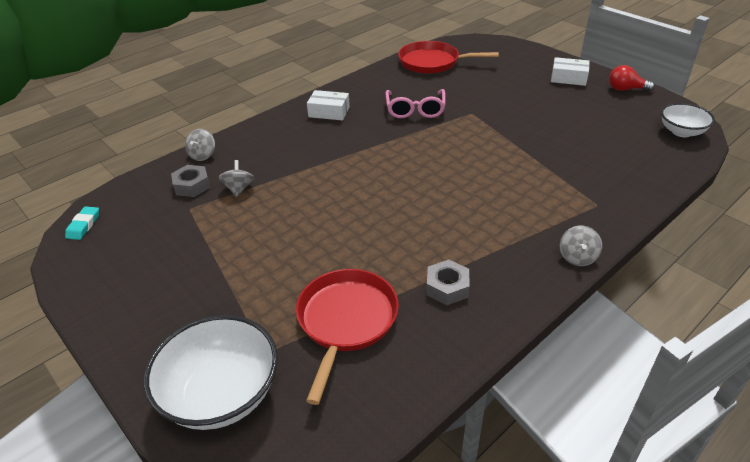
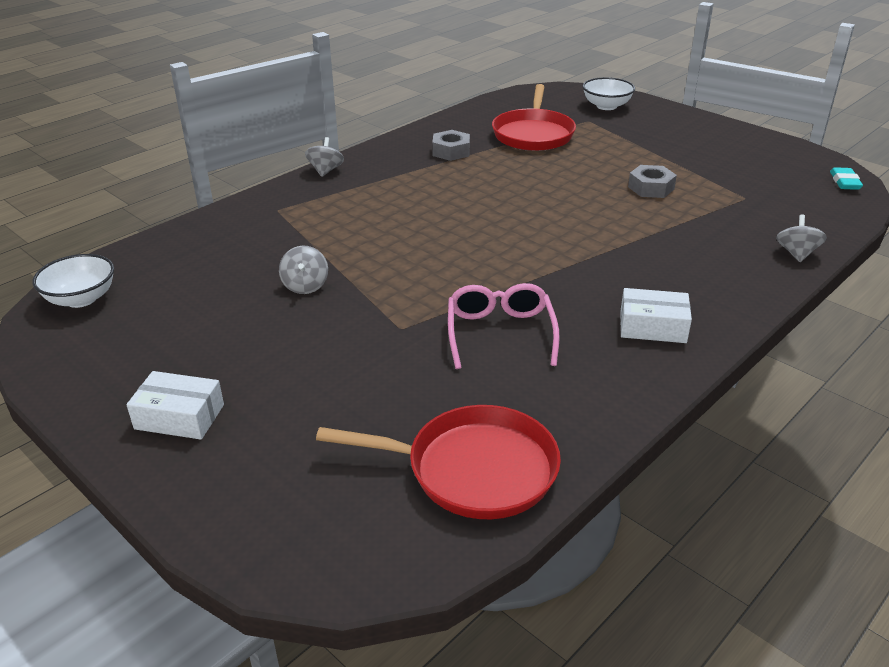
camera: 175 degrees right, 5 degrees down
(192, 185) = (768, 219): grey nut -> grey nut (651, 188)
(221, 394) = (606, 106): white bowl -> white bowl, size x0.60
(239, 189) = (706, 216): grey spinning top -> grey spinning top (305, 286)
(625, 89) = (88, 386): red light bulb -> none

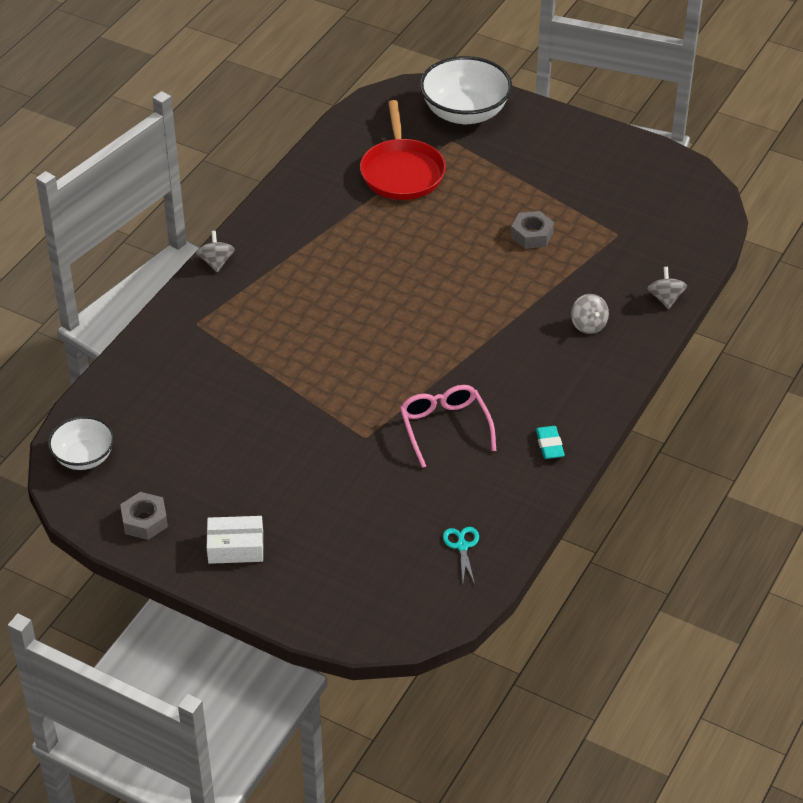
camera: 15 degrees left, 10 degrees up
(305, 286) = (267, 408): grey spinning top -> grey spinning top (588, 325)
(451, 151) = (328, 213): grey nut -> grey nut (144, 521)
(474, 469) = (462, 546): red pan -> turquoise scissors
(606, 106) = (465, 113): white bowl -> white bowl, size x1.66
(652, 327) = (560, 399): white box -> none
(844, 182) = (704, 197): turquoise eraser -> turquoise eraser (549, 445)

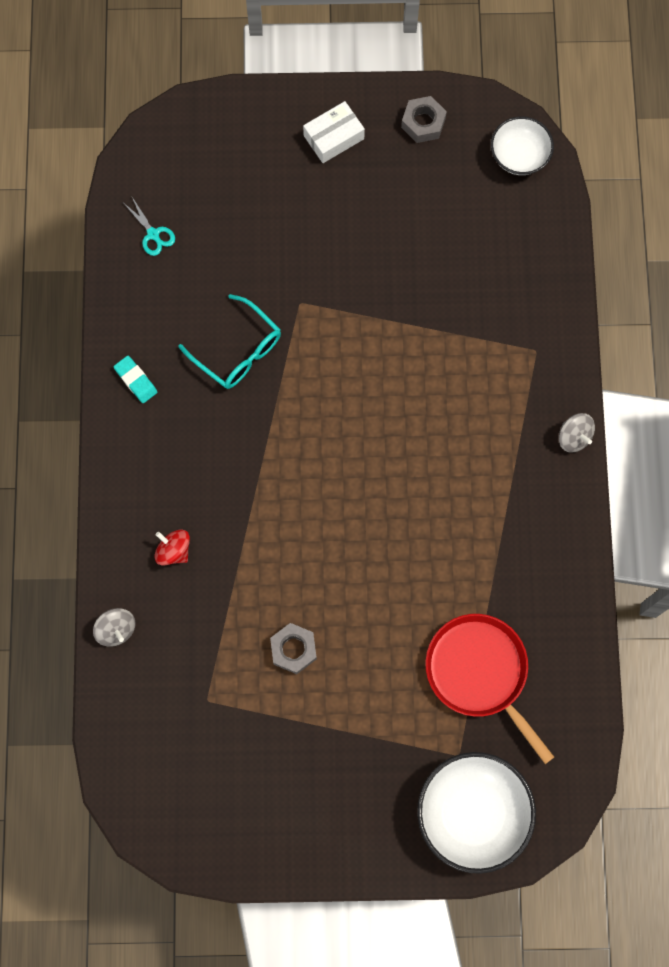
camera: 150 degrees right, 30 degrees up
(444, 427) = (238, 351): pink glasses -> turquoise glasses
(588, 325) = (174, 550): grey spinning top -> red spinning top

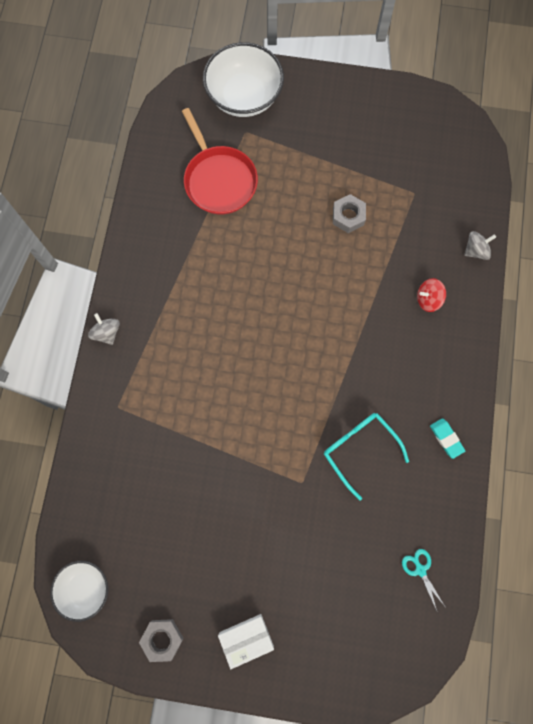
camera: 170 degrees left, 0 degrees up
(116, 629) = (475, 250): grey spinning top -> grey spinning top turned 90 degrees clockwise
(174, 550) = (428, 299): red spinning top -> red spinning top turned 120 degrees clockwise

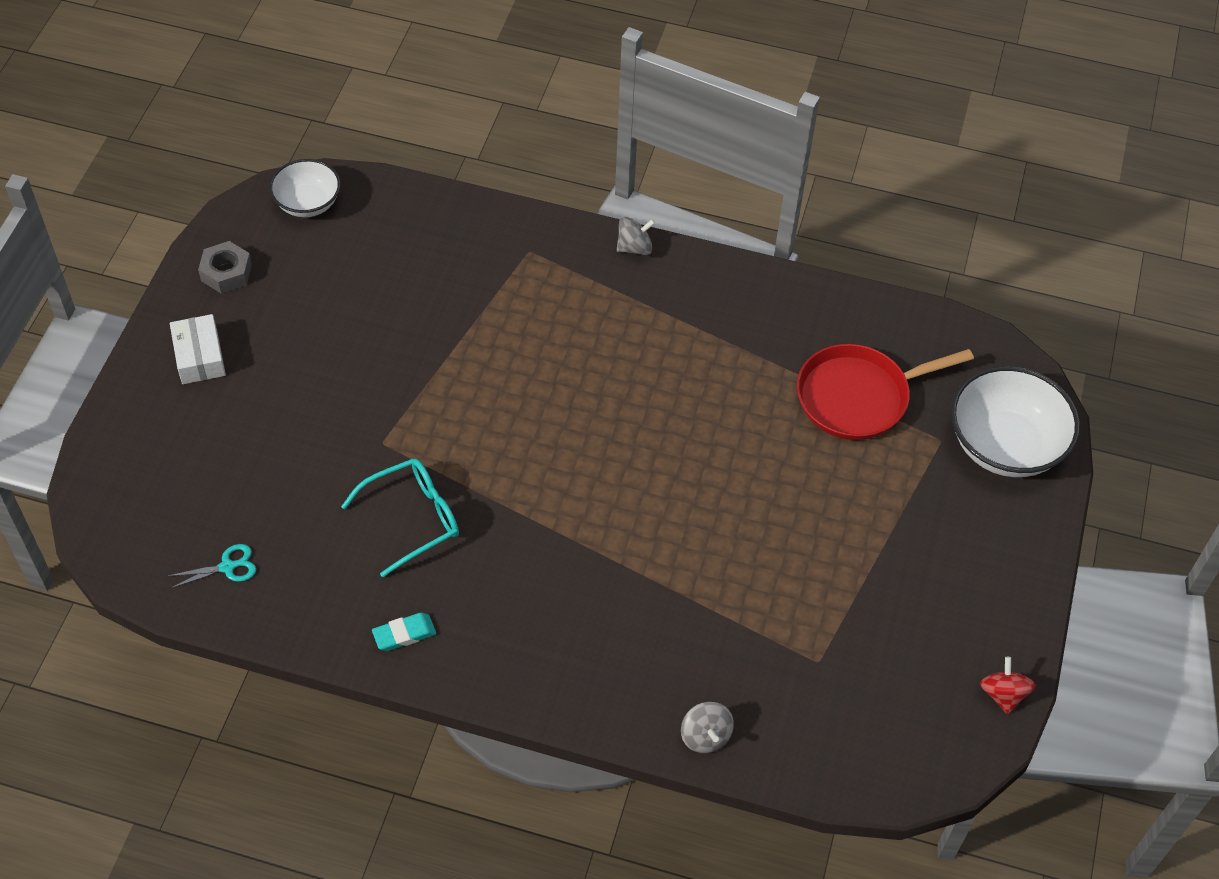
camera: 95 degrees right, 20 degrees down
(348, 216) = (784, 559): grey nut -> none
(428, 299) = (629, 649): red spinning top -> red spinning top (1003, 694)

